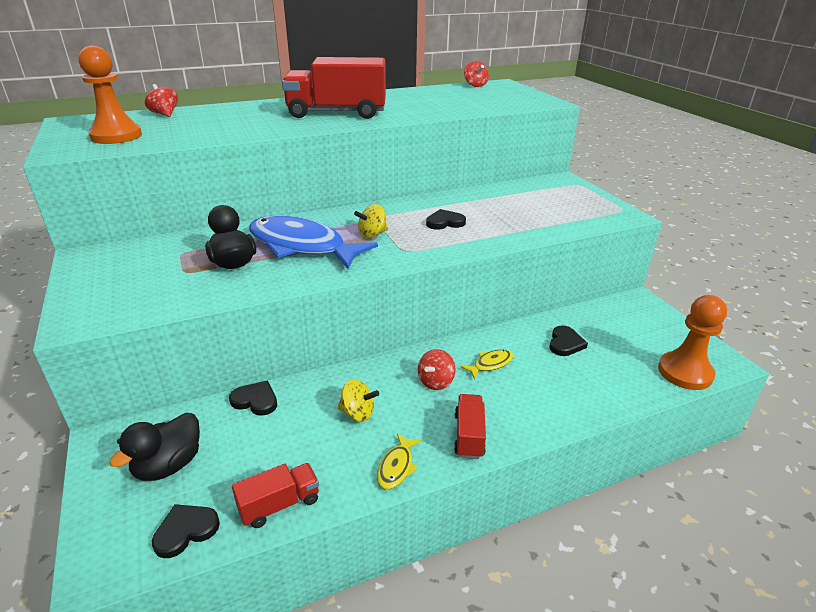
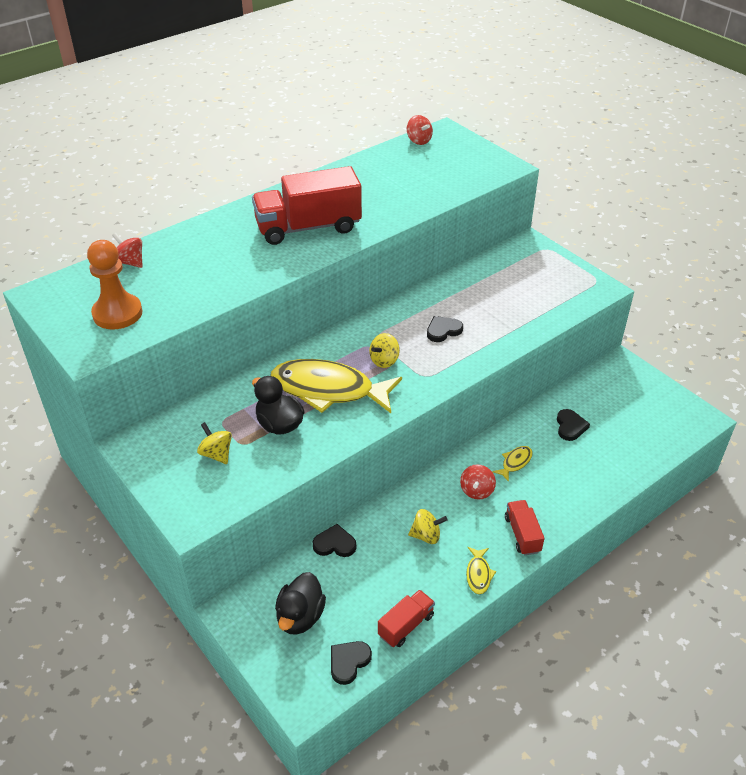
camera: 15 degrees left, 10 degrees up
(153, 275) = (216, 454): none -> yellow spinning top
(302, 246) = (328, 390): blue fish -> yellow fish
(685, 372) = (672, 436): orange pawn -> none

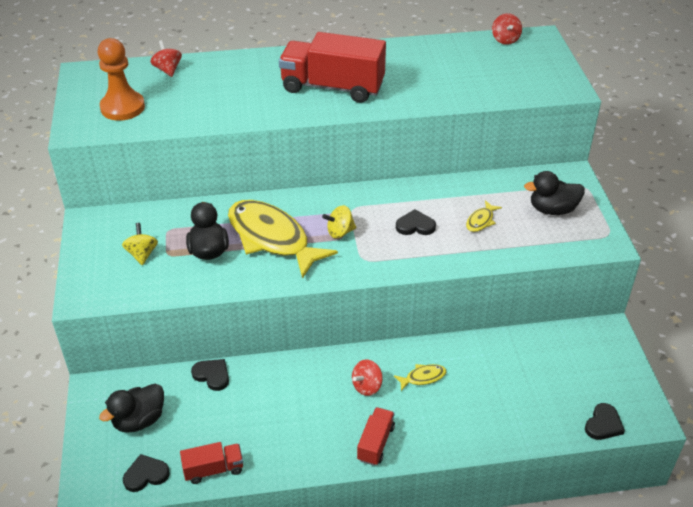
camera: 30 degrees right, 0 degrees up
(426, 536) = (291, 404): yellow spinning top -> none
(478, 574) = (308, 458): yellow fish -> yellow fish (481, 221)
(539, 276) = (552, 209): none -> black duck
(570, 426) = (504, 368): black heart -> black heart (603, 424)

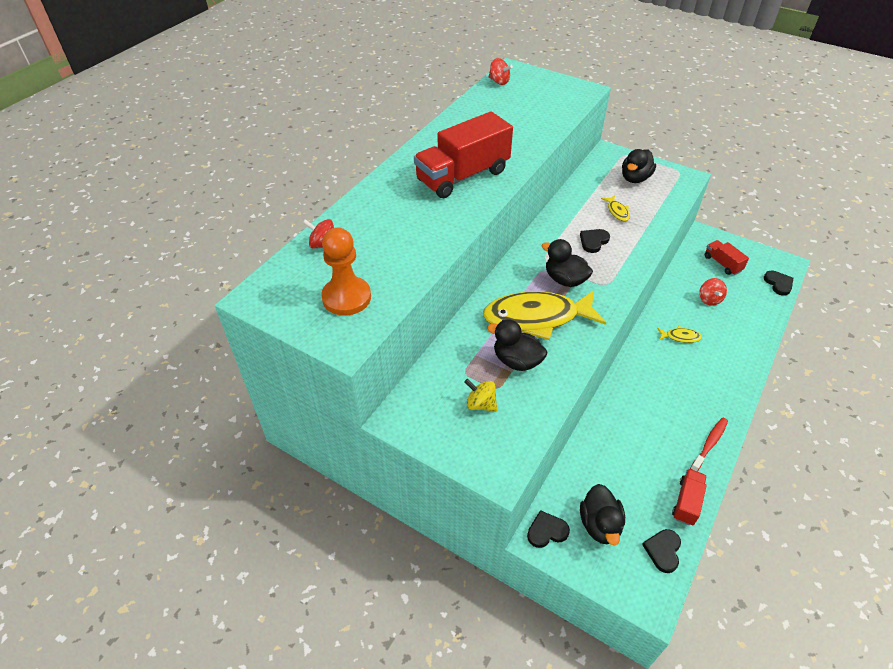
camera: 50 degrees left, 5 degrees up
(212, 375) = (587, 450): black heart -> black heart (546, 531)
(300, 458) = (709, 444): none -> red toothbrush
(340, 232) = (565, 279): yellow spinning top -> black duck
(367, 386) = (667, 369): red spinning top -> red spinning top (709, 299)
(375, 443) = (723, 395): red truck -> red truck (722, 263)
(423, 377) = (680, 337): yellow fish -> yellow fish turned 75 degrees clockwise

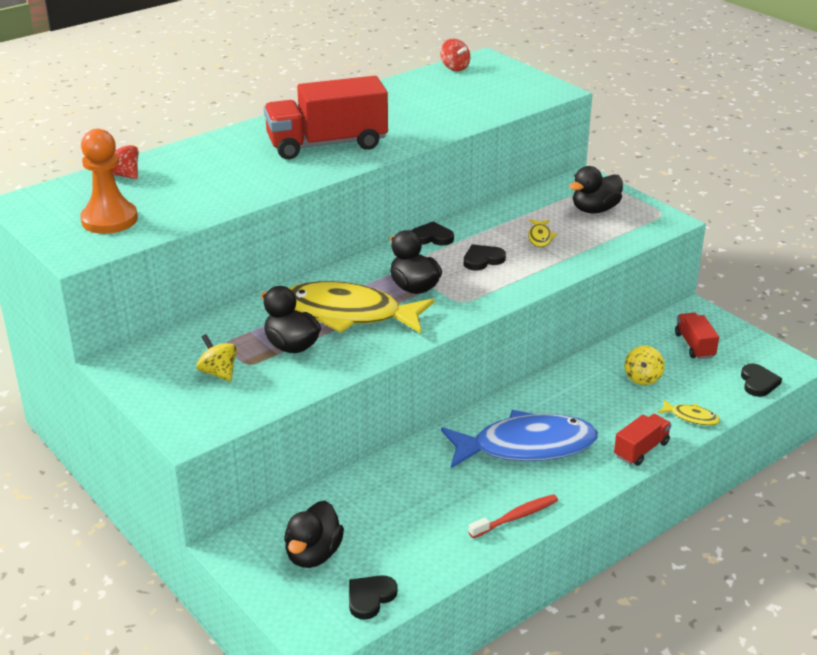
camera: 20 degrees right, 15 degrees down
(546, 531) = (246, 543): black heart -> black heart (431, 237)
(676, 380) = (526, 447): none -> blue fish
(680, 337) = (569, 407): yellow fish -> yellow fish (691, 417)
(686, 502) = (438, 563): red truck -> red truck (641, 450)
(709, 299) = (642, 378): red spinning top -> yellow spinning top

